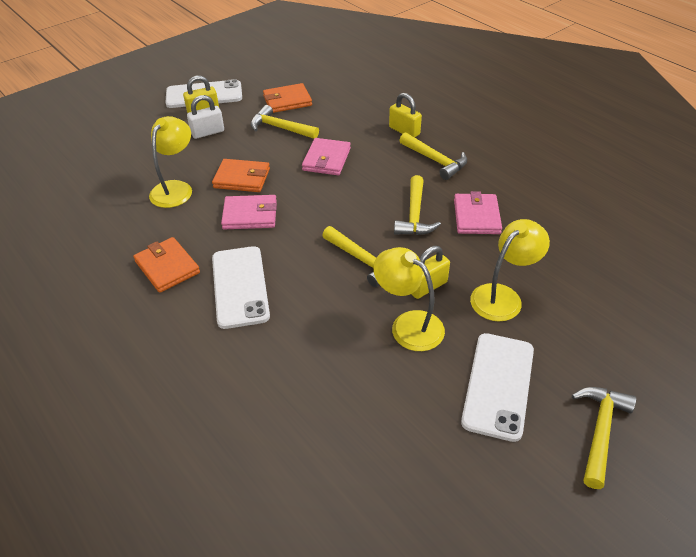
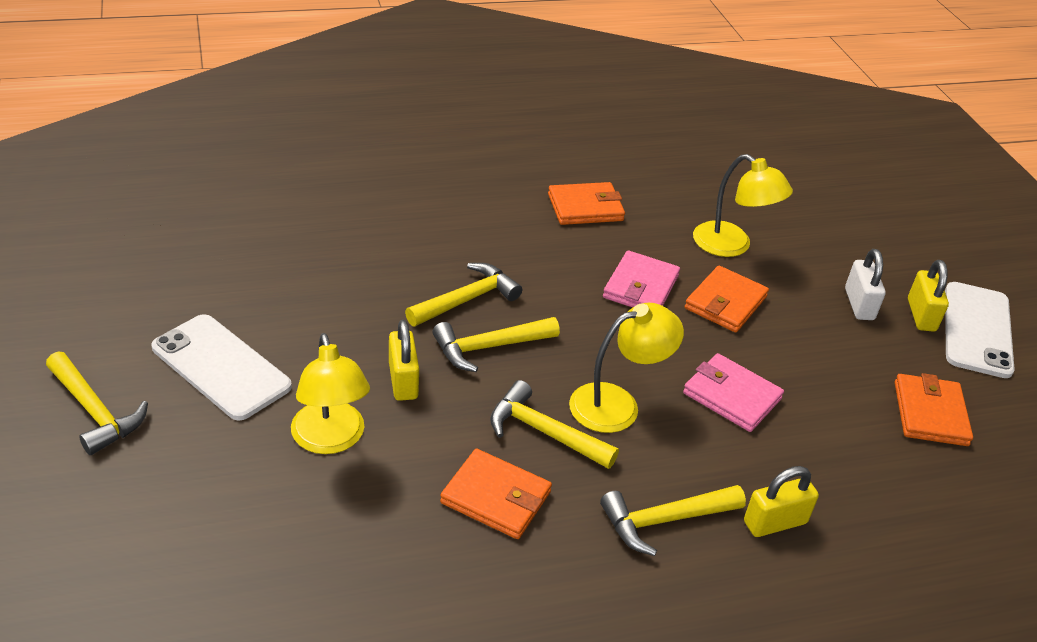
camera: 110 degrees right, 5 degrees down
(240, 286) = (517, 244): white phone -> none
(280, 128) = (843, 378): yellow hammer -> yellow hammer (466, 300)
(408, 325) = (360, 339): yellow lamp -> yellow lamp (617, 404)
(476, 216) = (496, 497): pink wallet -> orange wallet

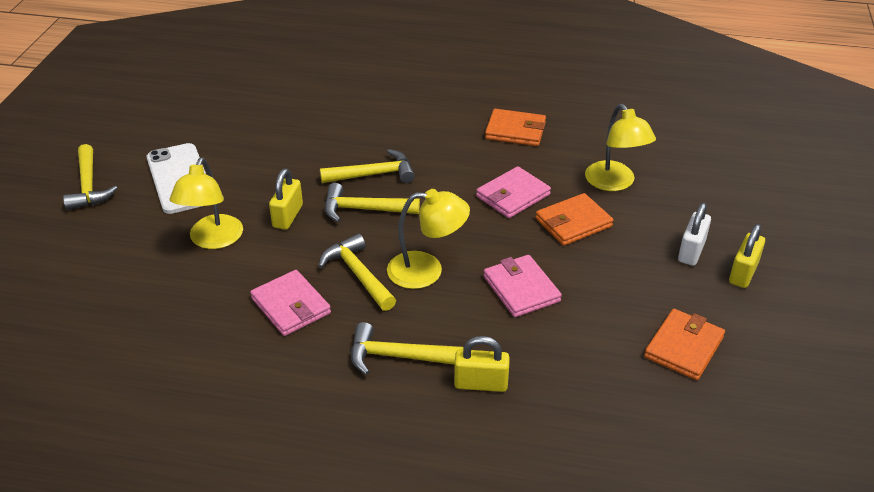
camera: 30 degrees right, 0 degrees up
(496, 497) = (291, 306): orange wallet -> pink wallet
(977, 329) = (788, 297): white phone -> none

